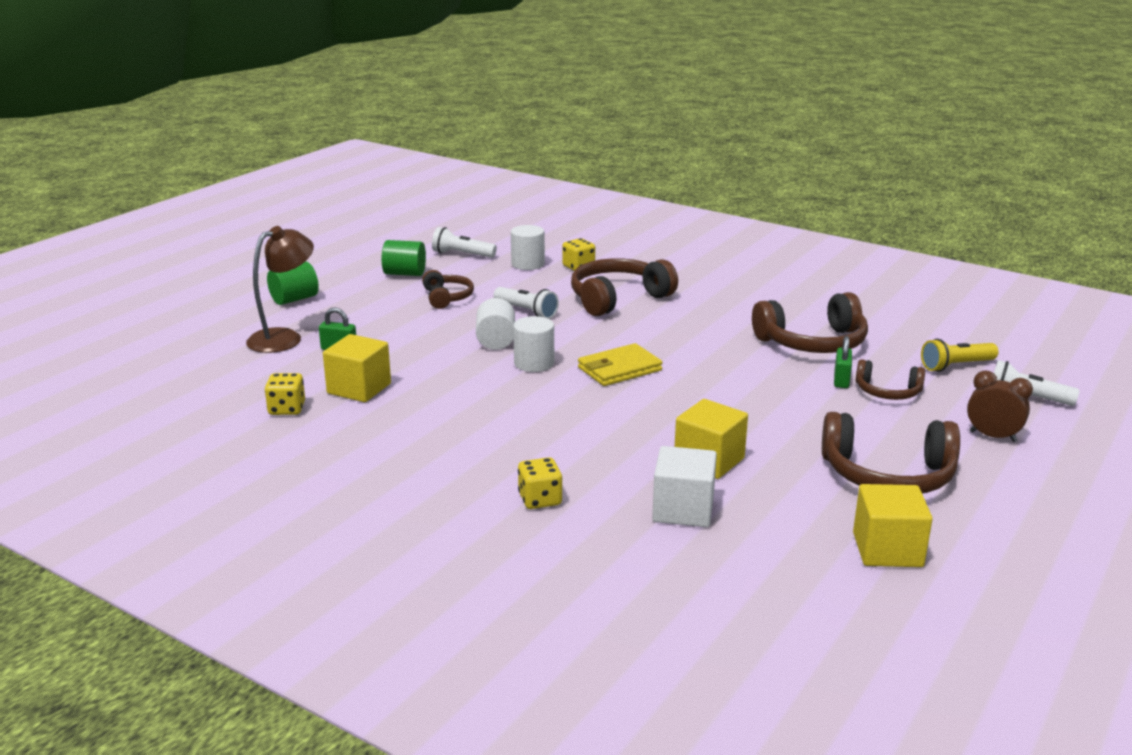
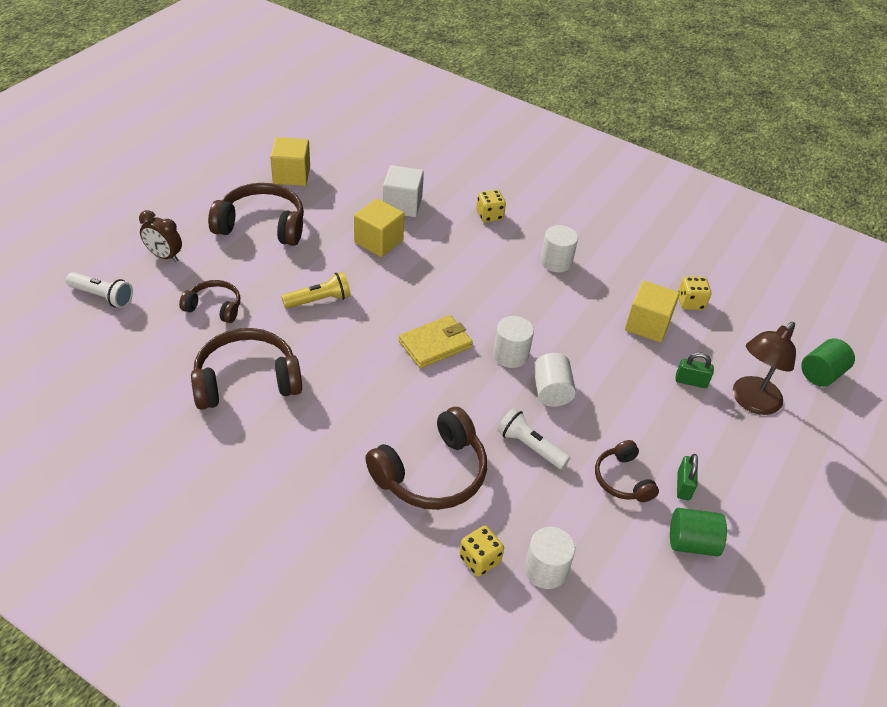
camera: 175 degrees right, 20 degrees up
(294, 299) = (786, 479): green cylinder -> green cylinder (821, 374)
(451, 445) = (556, 262): none -> white cylinder
(461, 254) = (638, 602): white flashlight -> none
(841, 380) = (246, 323): green padlock -> green padlock (683, 486)
(955, 366) = (131, 340): yellow flashlight -> yellow flashlight (319, 300)

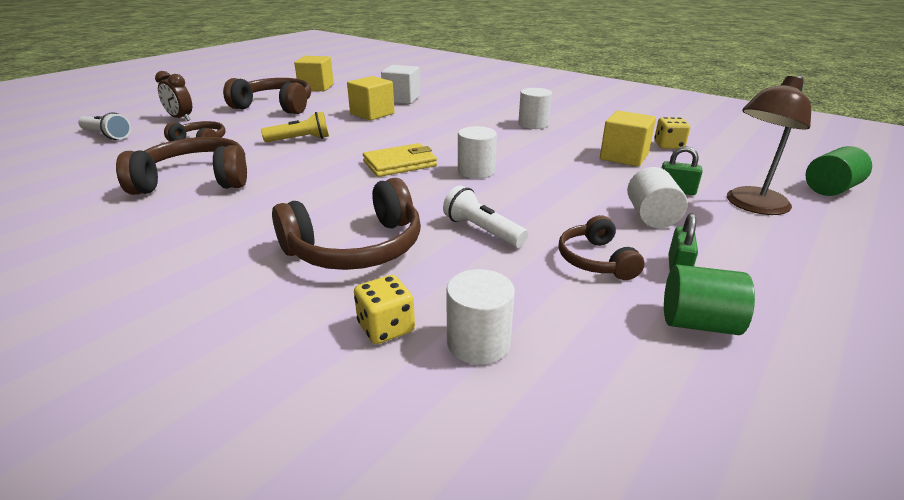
camera: 10 degrees right, 15 degrees down
(489, 215) = (476, 104): yellow dice -> none
(551, 391) = (515, 194): white cylinder -> white cylinder (651, 217)

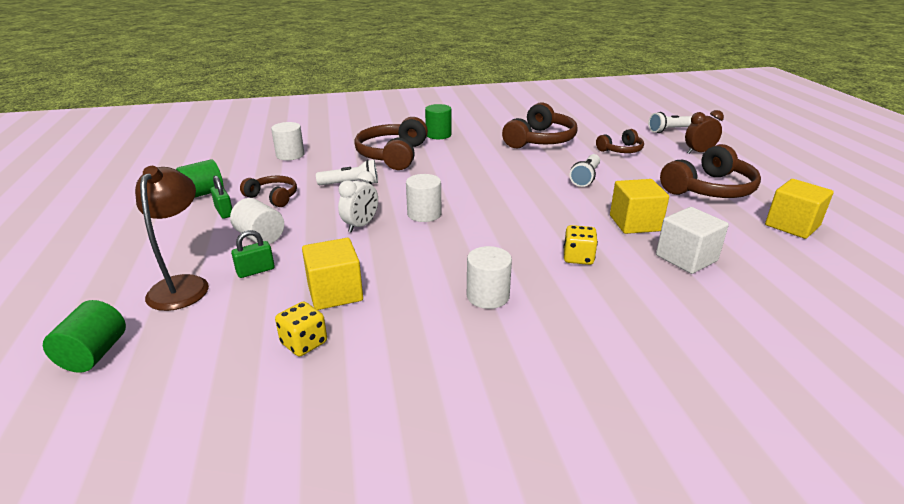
camera: 130 degrees right, 0 degrees up
(228, 250) = (438, 135): none -> green cylinder
(300, 140) = (585, 178): yellow flashlight -> white flashlight
(386, 327) = (329, 145): yellow dice -> yellow dice (578, 257)
(400, 164) = (481, 194): yellow wallet -> none
(543, 186) = (361, 225): none -> white clock

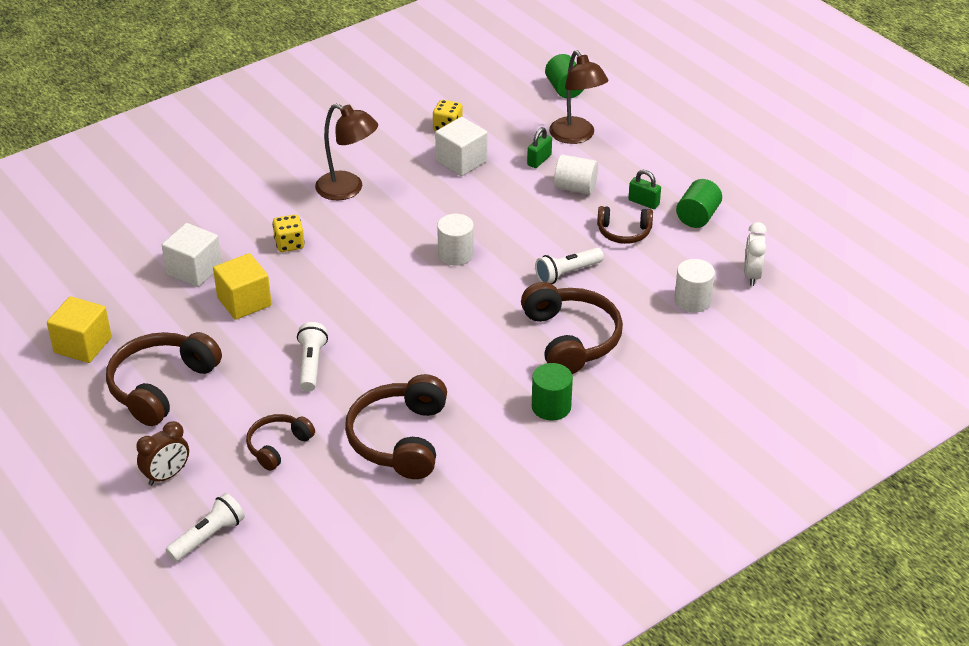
camera: 155 degrees right, 10 degrees up
(335, 292) = (461, 161): yellow cube -> white cube
(361, 225) = (502, 224): white clock -> white clock (752, 275)
(488, 296) = (348, 189): white cylinder -> brown lamp

